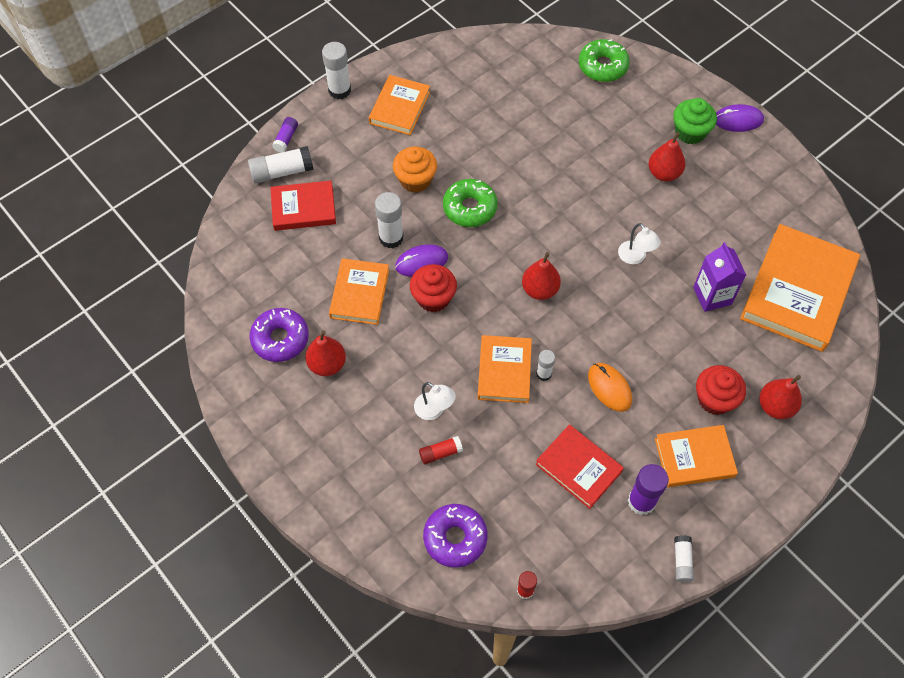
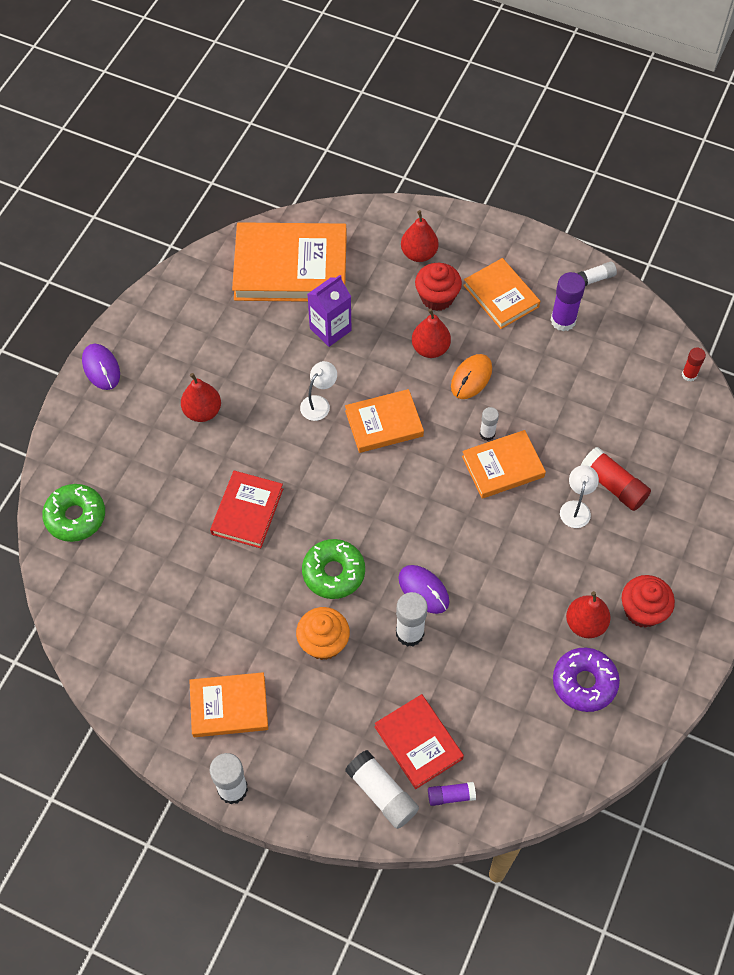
camera: 115 degrees left, 0 degrees up
(286, 139) = (333, 814): purple glue stick -> purple glue stick (451, 796)
(359, 294) = (492, 632): orange book -> orange book (384, 423)
(433, 298) = (459, 560): red cupcake -> red cupcake (642, 610)
(440, 453) = (613, 485): red glue stick -> red glue stick, size x1.69
(455, 538) = (680, 442): purple donut -> none
(540, 290) = (399, 470): red pear -> red pear (430, 348)
(578, 468) = (561, 375): red book -> red book (247, 511)
(690, 132) = (137, 405): green cupcake -> none

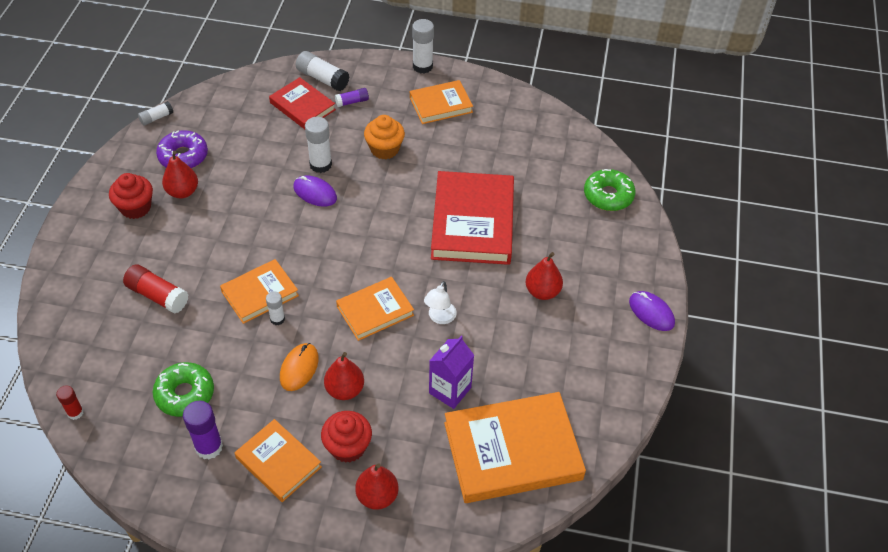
camera: 165 degrees right, 10 degrees down
(247, 511) = (473, 222): red book -> red book, size x1.74
(333, 573) = (389, 192): green donut -> green donut (185, 394)
(451, 796) = (275, 84): purple glue stick -> purple glue stick (352, 102)
(576, 508) = (191, 272): white lamp -> none
(595, 278) = (173, 506): white glue stick -> white glue stick (156, 118)

